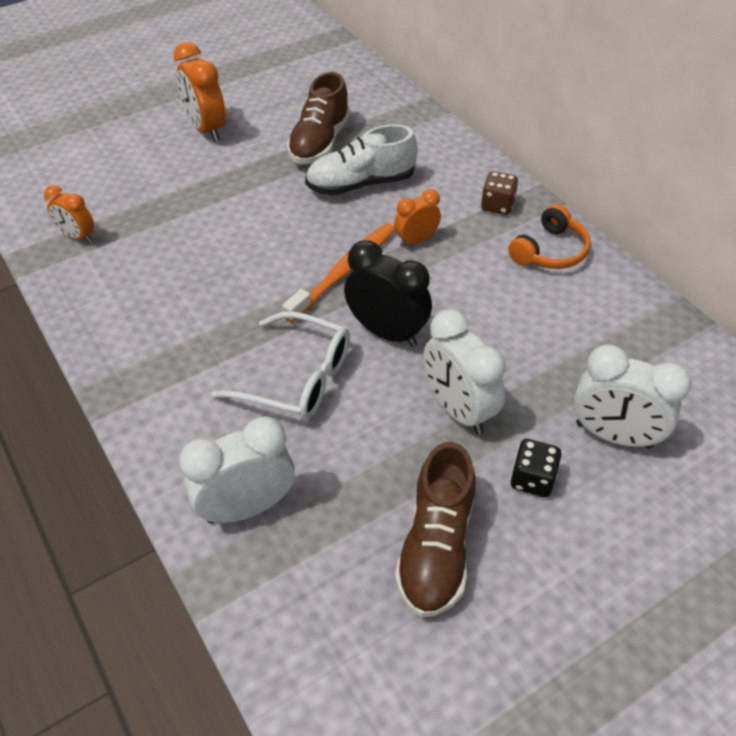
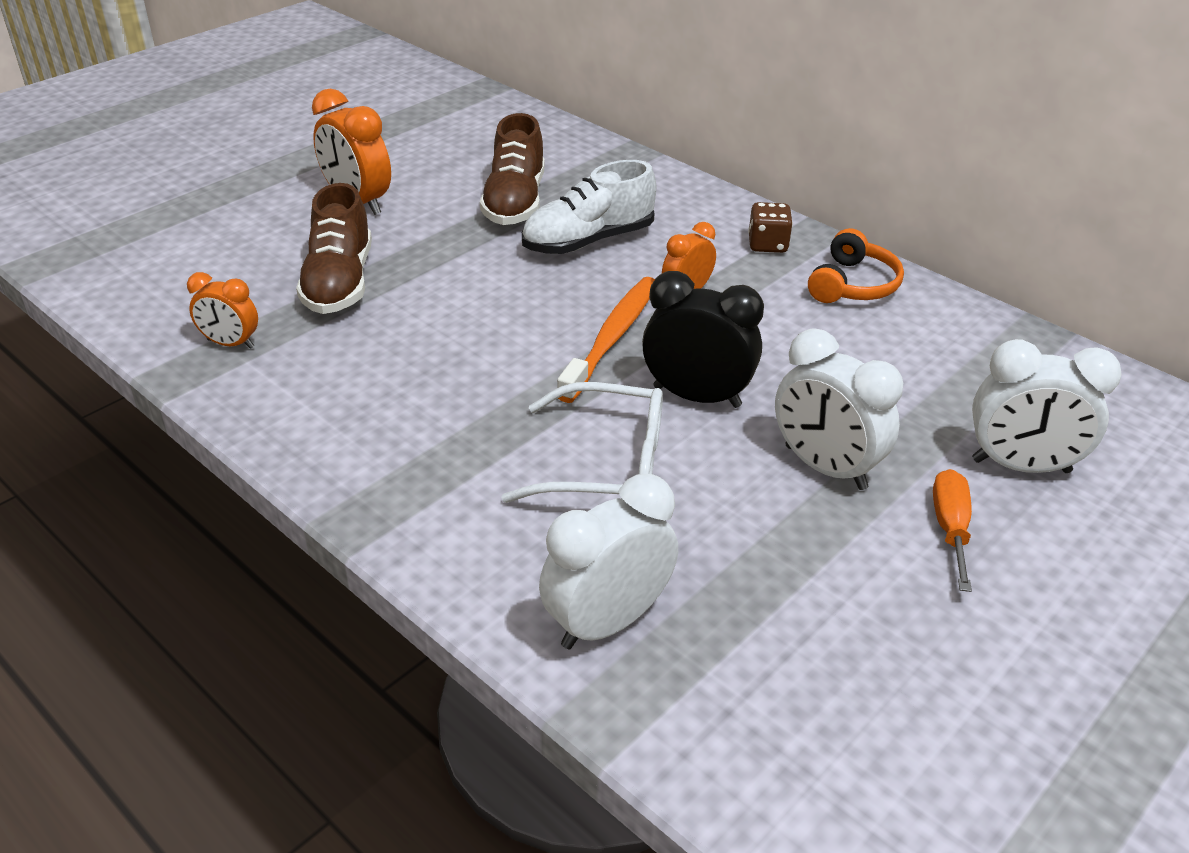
camera: 15 degrees left, 10 degrees down
(436, 547) = (871, 624): brown shoe -> brown shoe (339, 283)
(532, 479) = (950, 528): black dice -> orange screwdriver

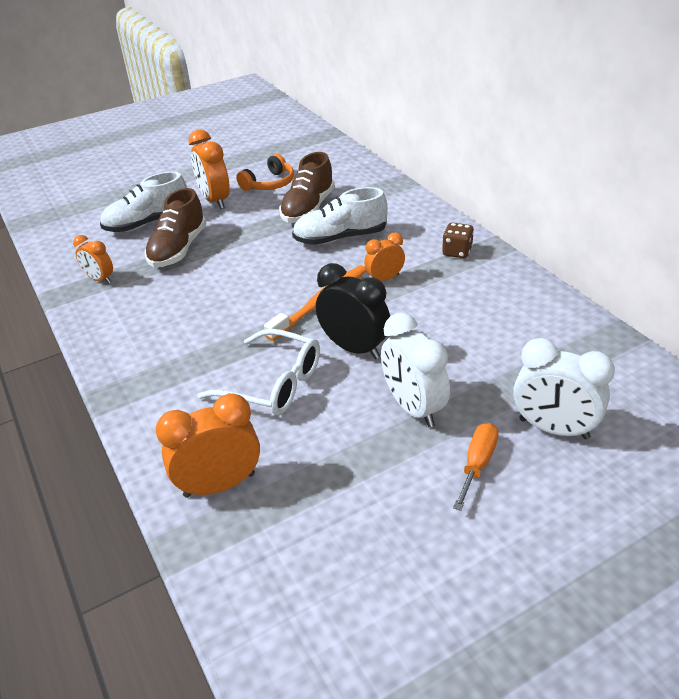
camera: 20 degrees right, 0 degrees up
(263, 247) = (148, 223): none -> white shoe
(607, 622) = (219, 485): white clock -> orange clock
(852, 284) = (501, 285): orange headphones -> orange headphones (269, 183)

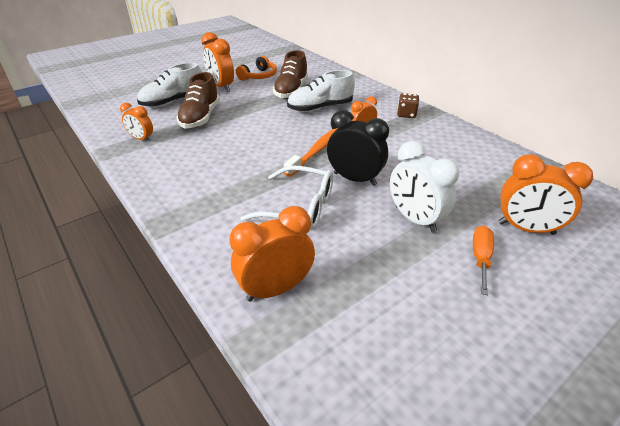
camera: 10 degrees left, 0 degrees up
(553, 429) = (526, 228): white clock -> orange clock

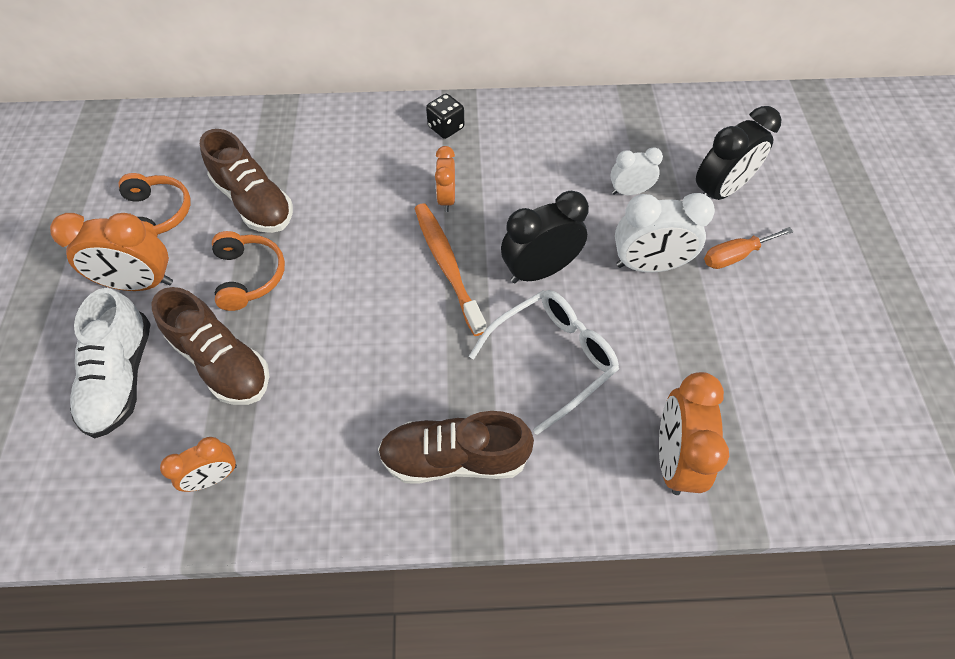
camera: 55 degrees left, 20 degrees up
(202, 198) = (454, 457): none -> brown shoe
(251, 105) = (249, 276): none -> orange headphones
(320, 108) = (342, 200): white shoe -> none
(406, 114) = (446, 127): brown dice -> black dice
(461, 189) = (629, 192): none -> white clock
(480, 258) = (735, 256): orange screwdriver -> orange screwdriver turned 75 degrees counterclockwise
(526, 228) = (719, 191): orange clock -> black clock

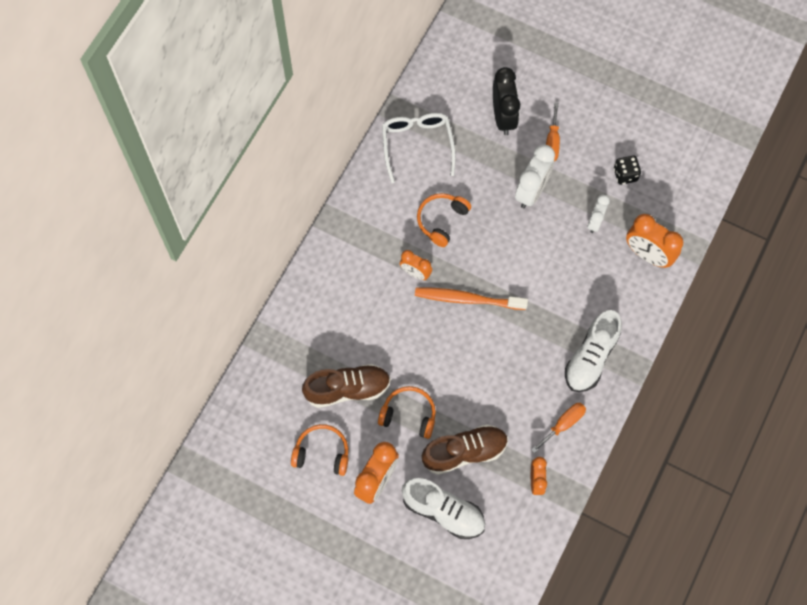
camera: 60 degrees left, 10 degrees up
(324, 471) = (563, 424): none -> orange screwdriver
(446, 127) = (352, 241): black dice -> black dice (625, 175)
(454, 457) = (591, 357): brown shoe -> white shoe
(533, 193) = (441, 220): none -> orange headphones
(539, 270) = (501, 251): black clock -> none
(552, 358) = (561, 278): white glasses -> white glasses (417, 145)
(629, 192) = (473, 166): white clock -> white clock (595, 222)

